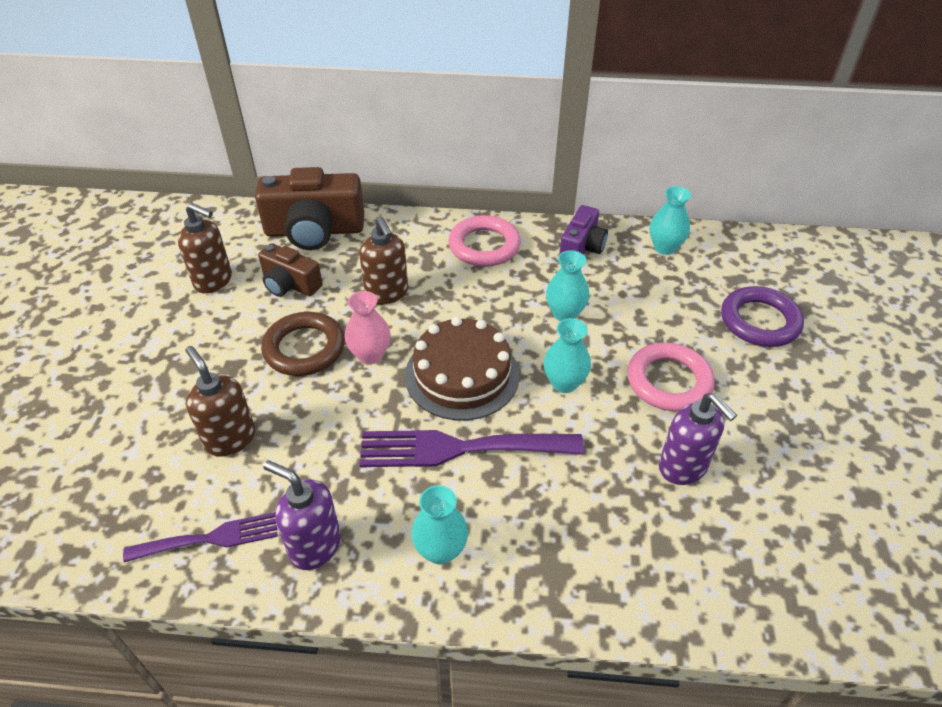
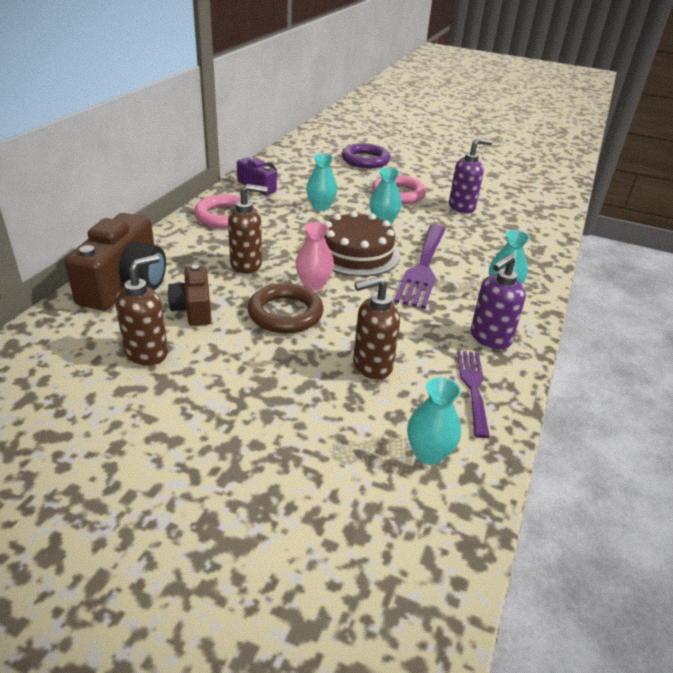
camera: 75 degrees left, 10 degrees down
(290, 284) = (193, 308): brown camera -> brown camera turned 120 degrees clockwise
(664, 247) = (282, 164): turquoise vase -> turquoise vase (428, 453)

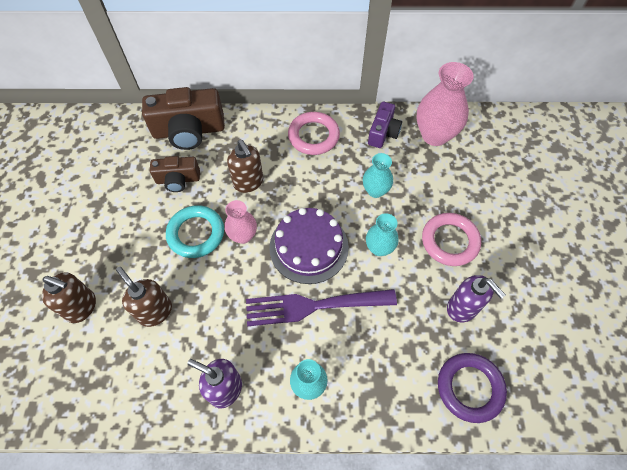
camera: 70 degrees right, 25 degrees up
(147, 353) = (122, 181): brown soap dispenser -> brown soap dispenser (82, 307)
(193, 308) = (178, 180): brown camera -> brown camera turned 150 degrees counterclockwise
(285, 313) = (196, 234): brown ring -> turquoise ring
(286, 168) = (434, 135): none -> pink vase
(356, 253) = (309, 247): brown cake -> purple cake
(365, 160) = (509, 187): purple ring -> purple ring (469, 388)
(428, 453) = (75, 376): turquoise vase -> none
(473, 387) = (154, 389): purple fork -> none

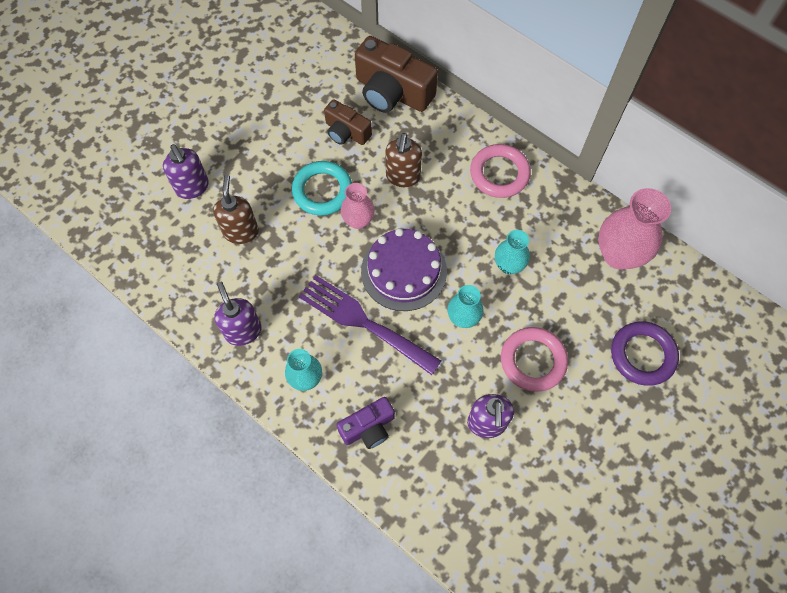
camera: 40 degrees right, 5 degrees up
(82, 307) = (192, 187): brown soap dispenser -> purple soap dispenser
(383, 133) = (569, 216): purple camera -> purple camera (368, 428)
(469, 388) = (429, 487): purple ring -> purple ring (642, 355)

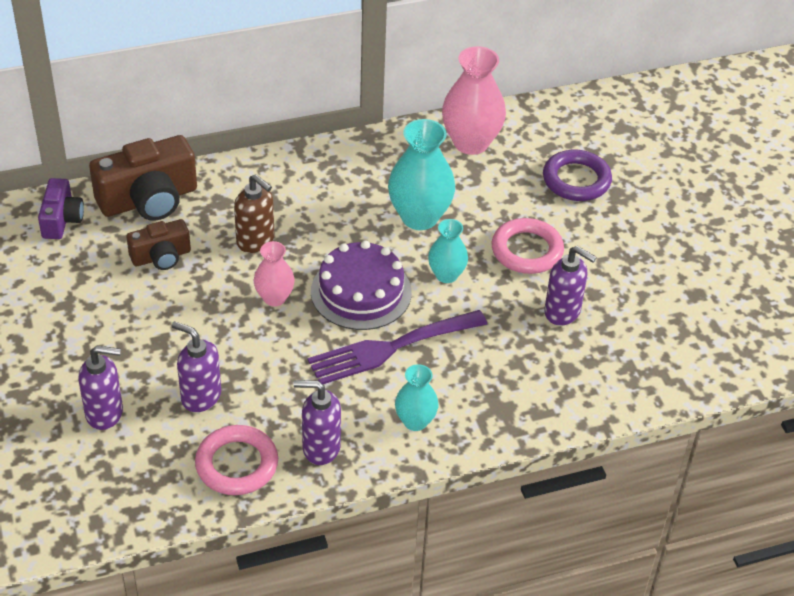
camera: 60 degrees left, 20 degrees down
(241, 231) = (200, 396): brown soap dispenser -> purple soap dispenser
(322, 191) = (213, 308): turquoise ring -> none
(368, 428) = (504, 398): purple camera -> purple camera (62, 219)
(499, 174) = (318, 173): pink ring -> pink ring (237, 464)
(508, 265) = (419, 217): turquoise vase -> turquoise vase, size x1.73

